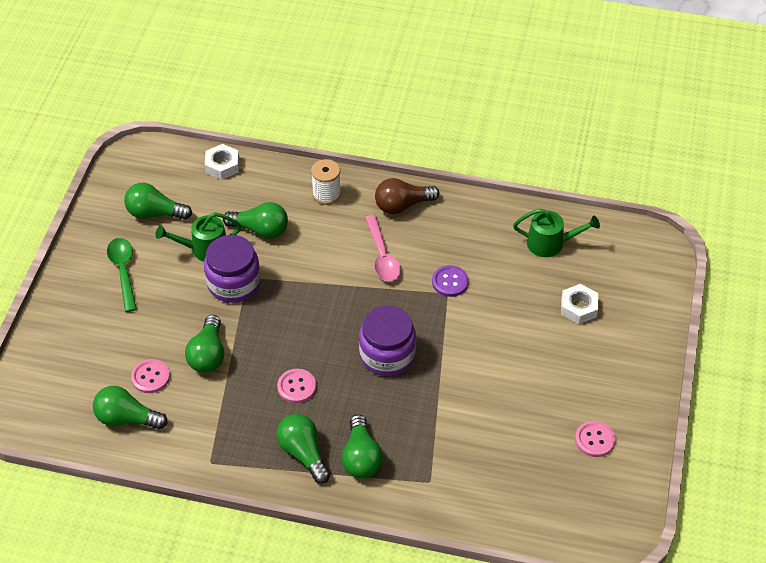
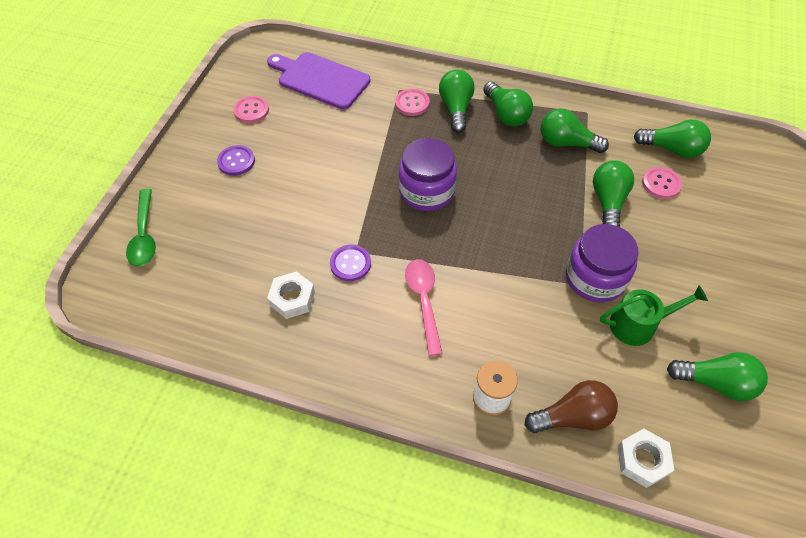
camera: 175 degrees left, 5 degrees up
(123, 272) = (728, 300): green spoon -> green spoon (144, 235)
(260, 230) = (573, 347): green light bulb -> green light bulb (566, 143)
(296, 387) = (516, 167): pink button -> pink button (412, 103)
(402, 205) = (392, 372): brown light bulb -> brown light bulb (572, 417)
(527, 490) = (320, 79): none -> purple cutting board
(550, 243) = (223, 304): green watering can -> none
(578, 307) = (219, 226): white nut -> white nut (292, 298)
(588, 375) = (236, 161): none -> purple button

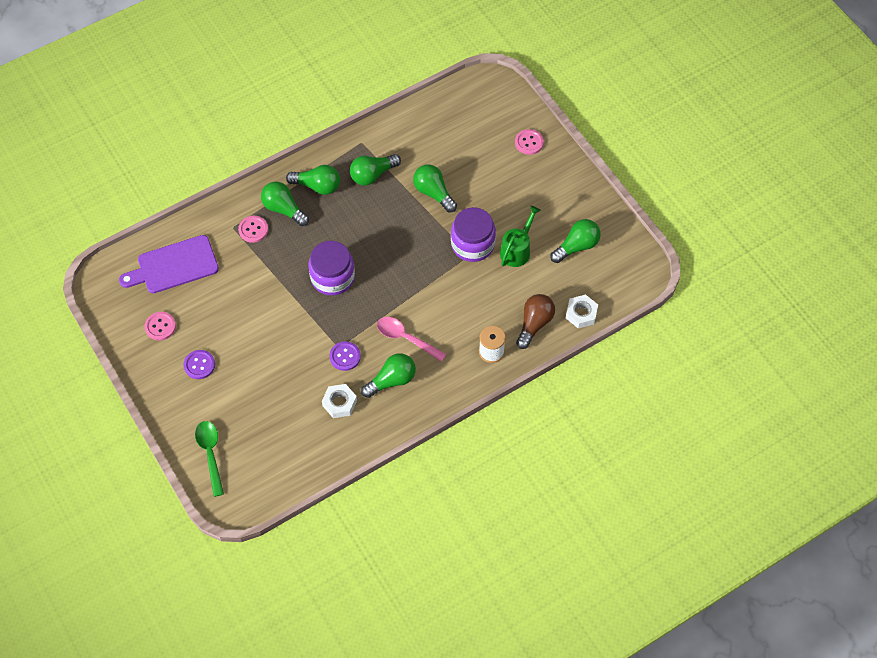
camera: 50 degrees left, 5 degrees up
(144, 235) = (210, 454): green spoon -> green spoon turned 135 degrees counterclockwise
(661, 184) = (448, 156): pink button -> pink button (529, 142)
(672, 149) = (432, 127): green light bulb -> green light bulb (391, 380)

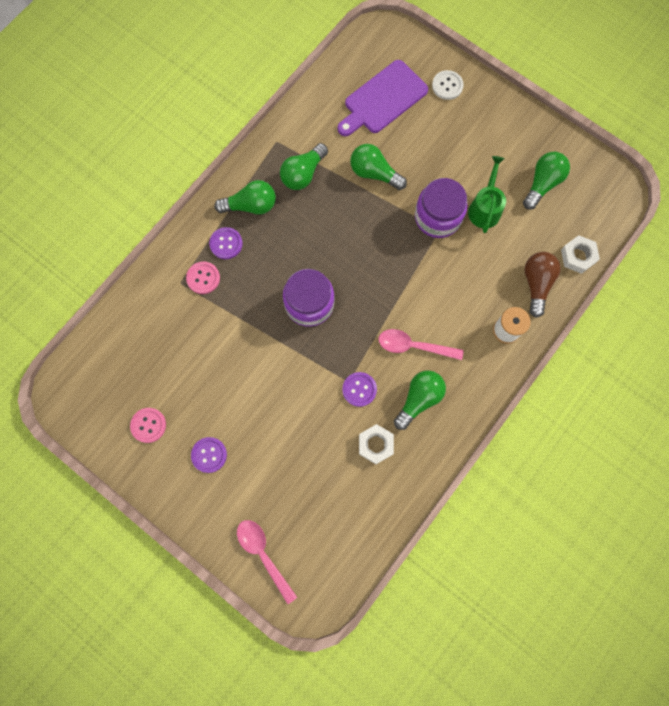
camera: 20 degrees left, 15 degrees up
(174, 266) = (134, 349): purple cutting board -> purple cutting board (382, 99)
(210, 454) = (263, 555): green spoon -> pink spoon
(284, 209) = (226, 244): green light bulb -> purple button
(529, 142) = (447, 86): pink button -> white button

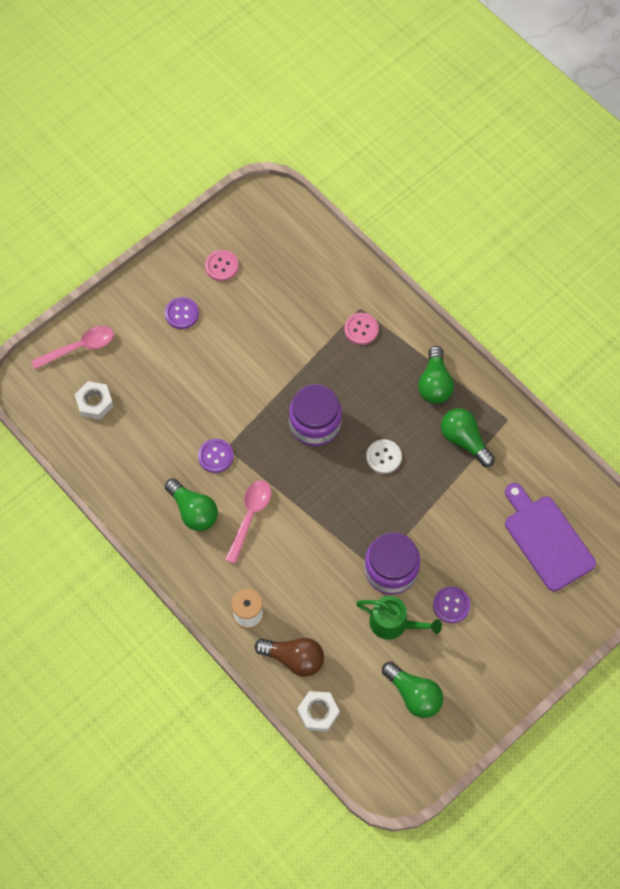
camera: 100 degrees right, 10 degrees down
(226, 244) = (395, 355): purple button -> purple button (451, 605)
(374, 173) = (454, 513): green light bulb -> none
(375, 444) = (157, 462): white nut -> white nut (94, 402)
(447, 86) = (556, 614): white button -> white button (383, 457)

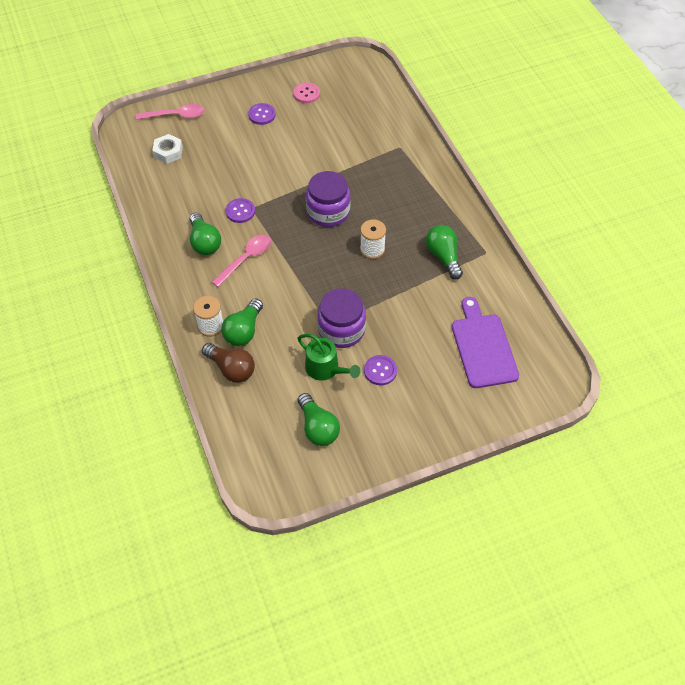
camera: 20 degrees right, 10 degrees down
(318, 712) = (231, 415): white nut -> none
(361, 329) = (394, 160): pink button -> none
(383, 457) = (372, 249): white button -> white spool
(434, 384) = (436, 211): green light bulb -> green light bulb (244, 331)

